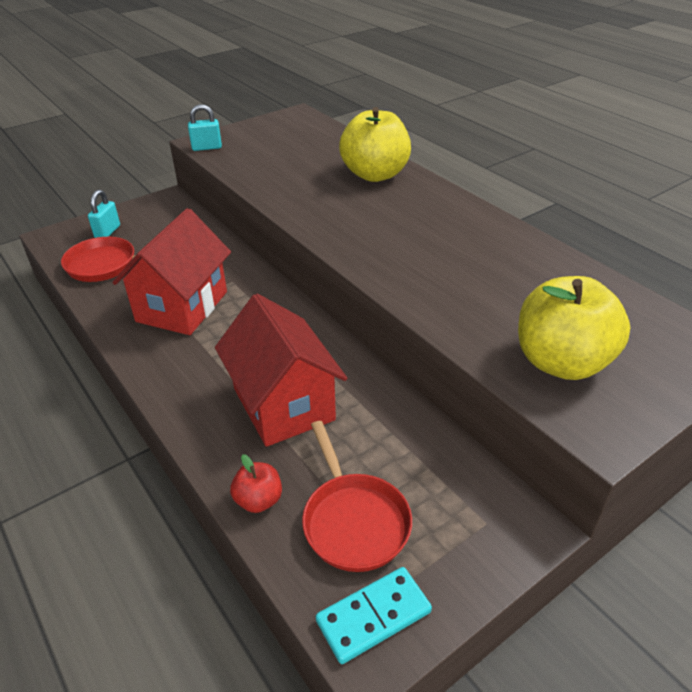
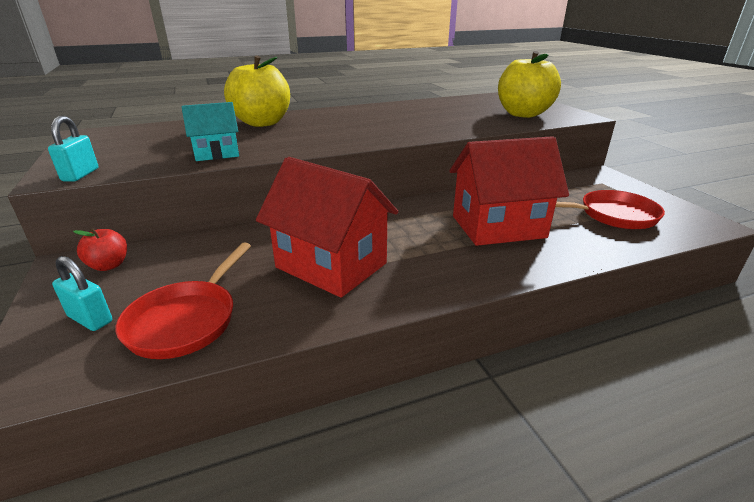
camera: 75 degrees left, 10 degrees down
(258, 500) = (604, 245): red apple -> red apple (109, 265)
(271, 180) = (217, 153): none -> turquoise house
(373, 616) = (685, 219): turquoise domino -> none

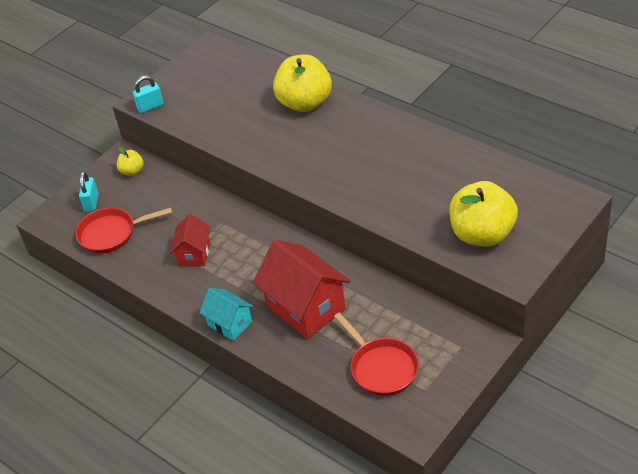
camera: 65 degrees right, 15 degrees up
(109, 265) = (132, 171): red apple -> yellow apple
(217, 153) = (223, 129): turquoise house -> turquoise house (230, 323)
(331, 265) = (194, 254): red house -> red house, size x0.56

